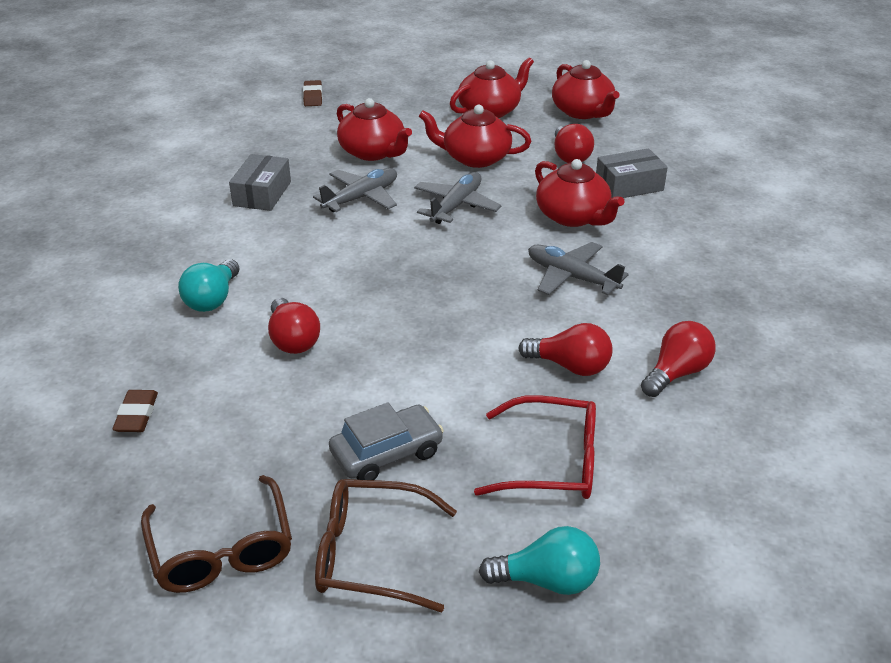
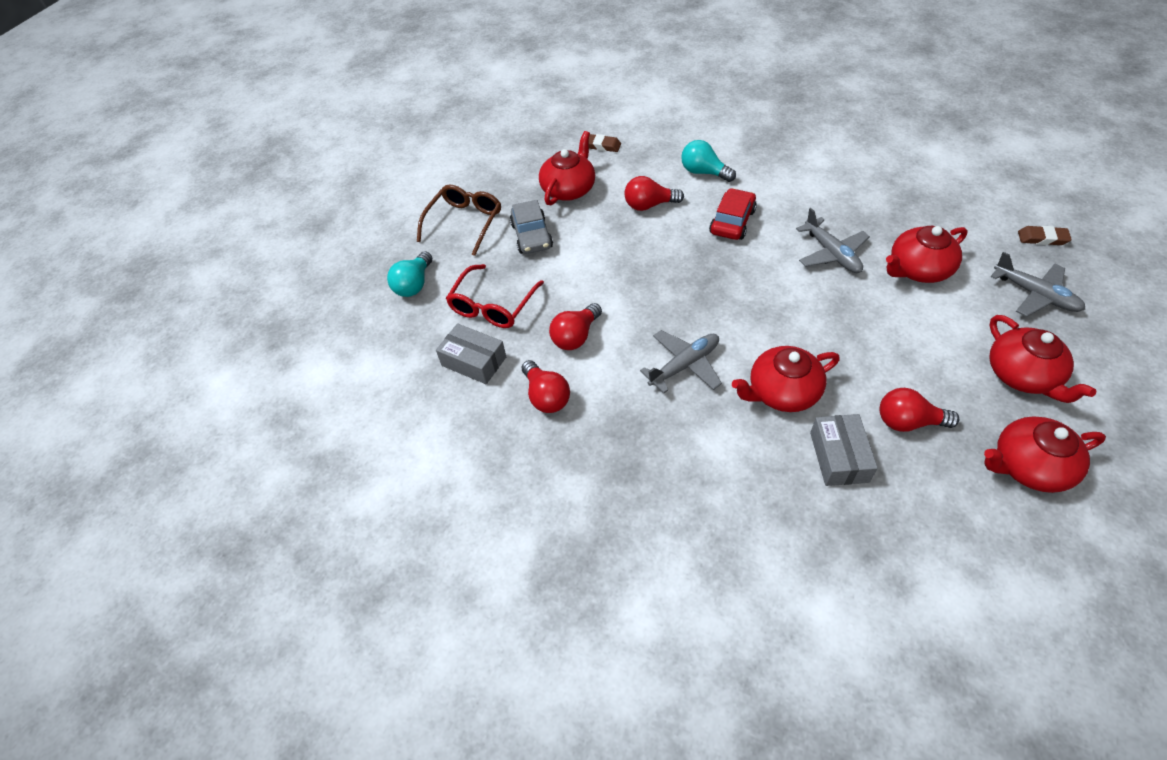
camera: 110 degrees right, 15 degrees up
(221, 549) = (493, 174): brown glasses -> none
(262, 194) = (844, 198): grey box -> grey box (474, 361)
(318, 266) = (732, 222): none -> red car
(456, 206) = (811, 312): grey plane -> grey plane (1035, 295)
(475, 158) = (905, 341): red teapot -> red teapot (569, 189)

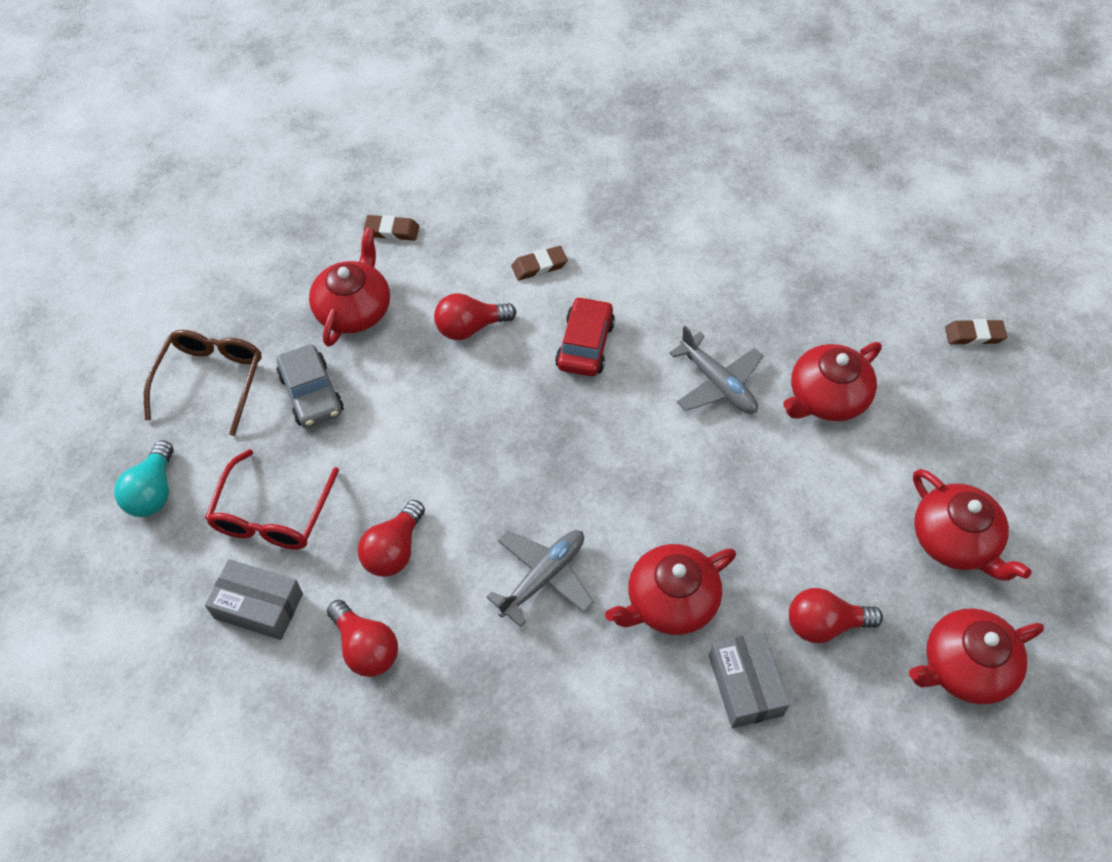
camera: 15 degrees left, 5 degrees up
(703, 172) = (539, 266): turquoise light bulb -> brown eraser
(1035, 295) = (967, 421): grey plane -> none

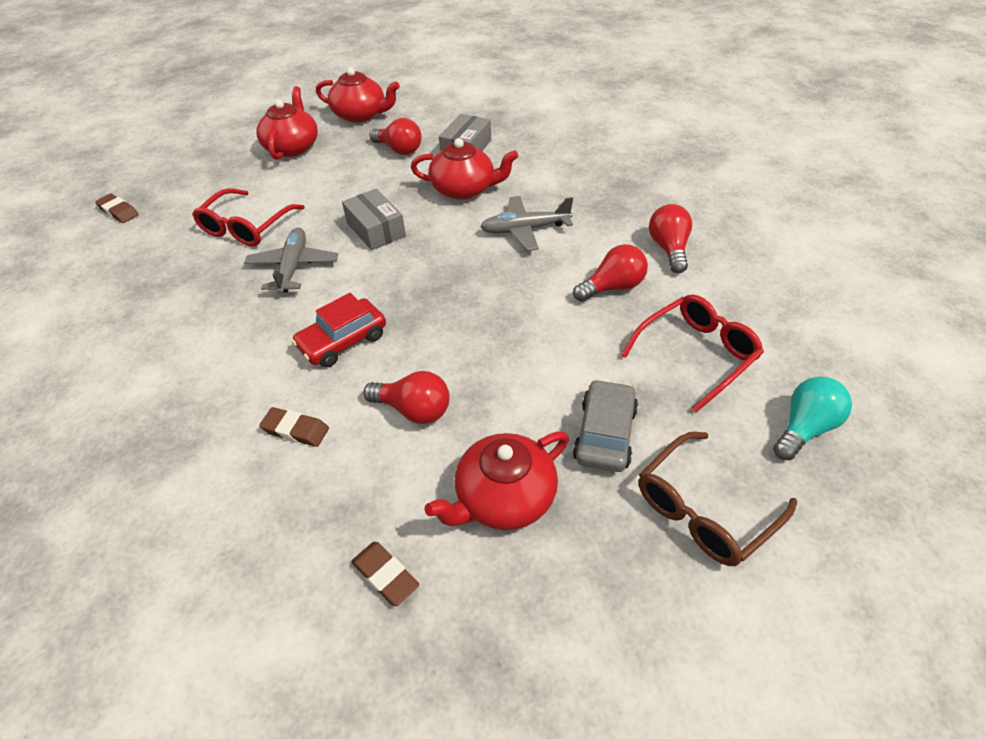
camera: 140 degrees left, 10 degrees down
(258, 606) = (736, 303): grey box -> grey box (376, 229)
(826, 397) = (247, 227): red teapot -> red glasses

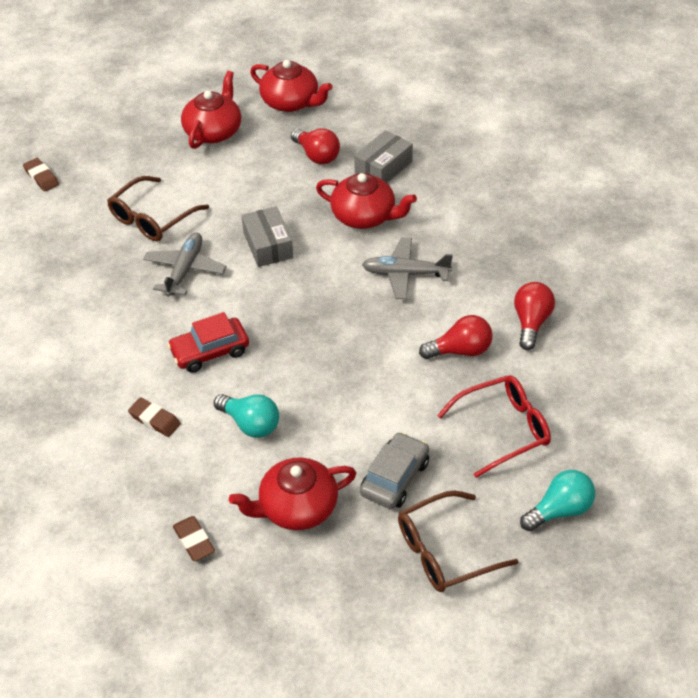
camera: 15 degrees right, 0 degrees up
(247, 227) = (152, 218): red glasses -> brown glasses
(414, 410) = (250, 424): red light bulb -> turquoise light bulb

